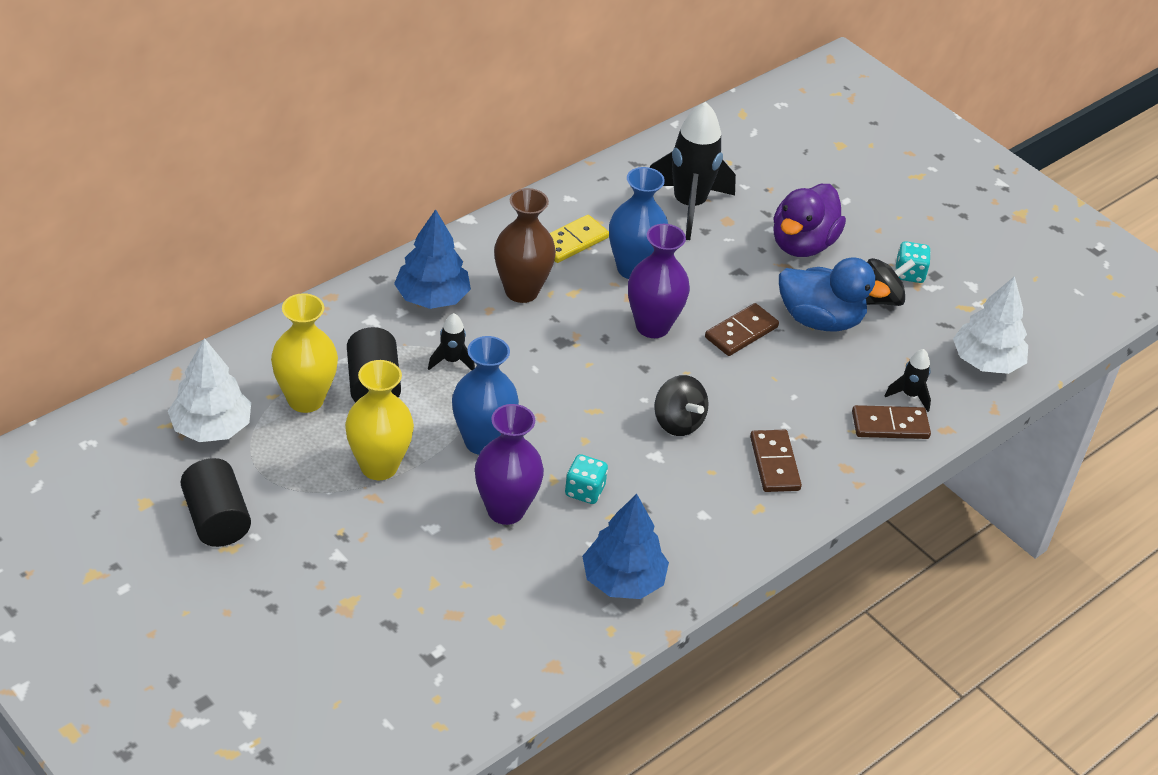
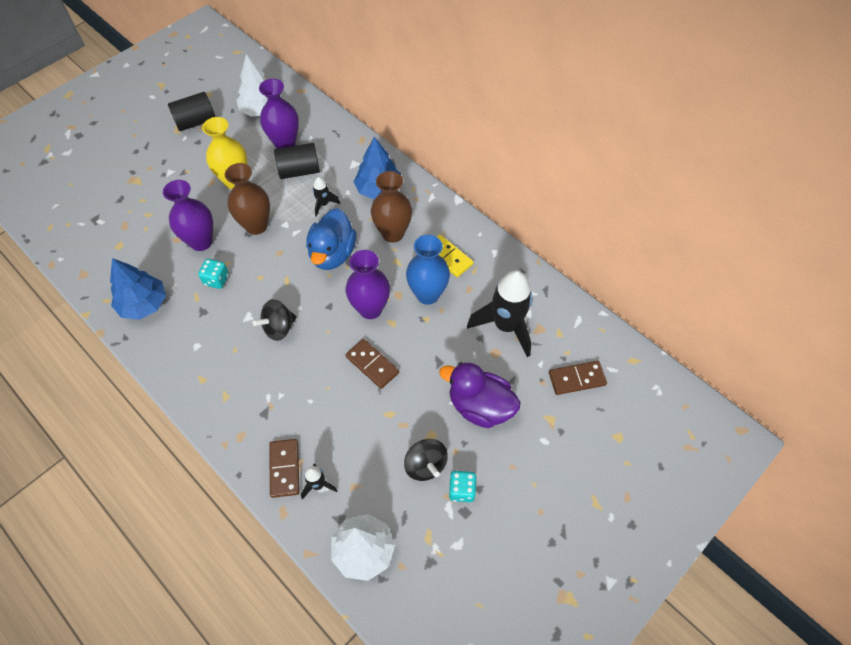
camera: 90 degrees right, 15 degrees up
(305, 399) = (285, 143): yellow vase -> purple vase
(482, 441) = (256, 225): blue vase -> brown vase
(774, 463) = (243, 388): brown domino -> brown domino (577, 379)
(820, 320) = (394, 419): blue duck -> blue duck (332, 254)

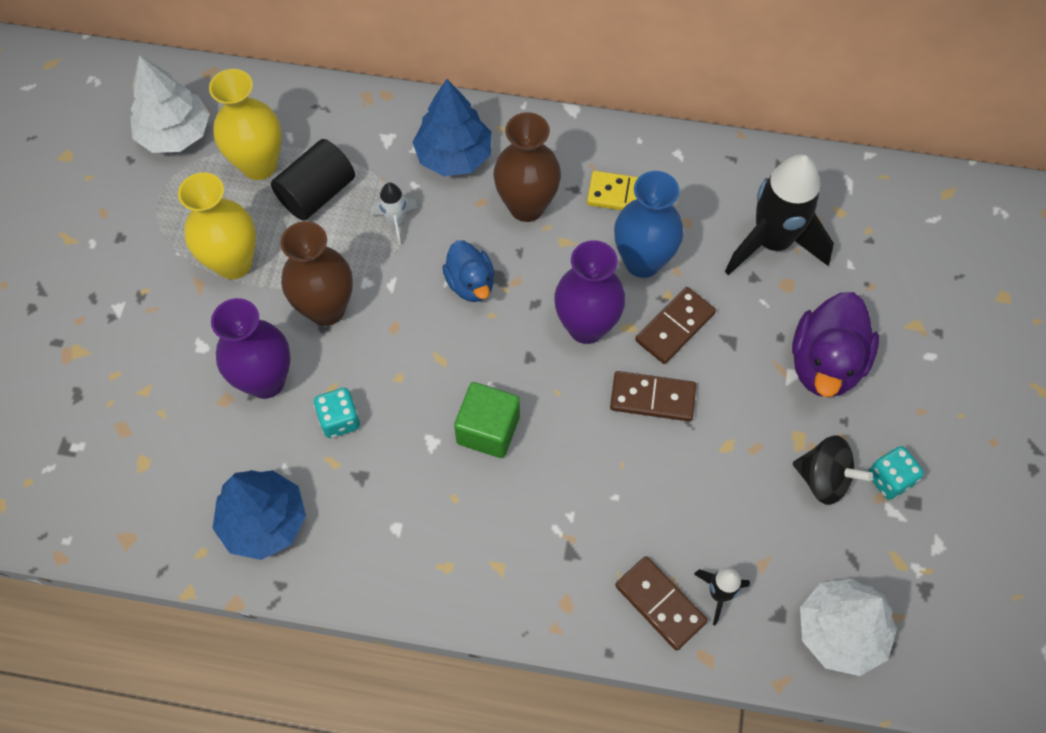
camera: 35 degrees left, 5 degrees up
(196, 121) = (87, 208): black cylinder -> none
(279, 328) = (488, 430): black spinning top -> green cube
(285, 143) = (259, 165): purple vase -> yellow vase
(323, 204) = (396, 221): black rocket -> white rocket
(332, 254) = (470, 283): blue duck -> blue duck, size x0.62
(480, 406) = (825, 364): purple duck -> purple duck turned 60 degrees counterclockwise
(577, 379) = (905, 256): brown domino -> brown domino (675, 327)

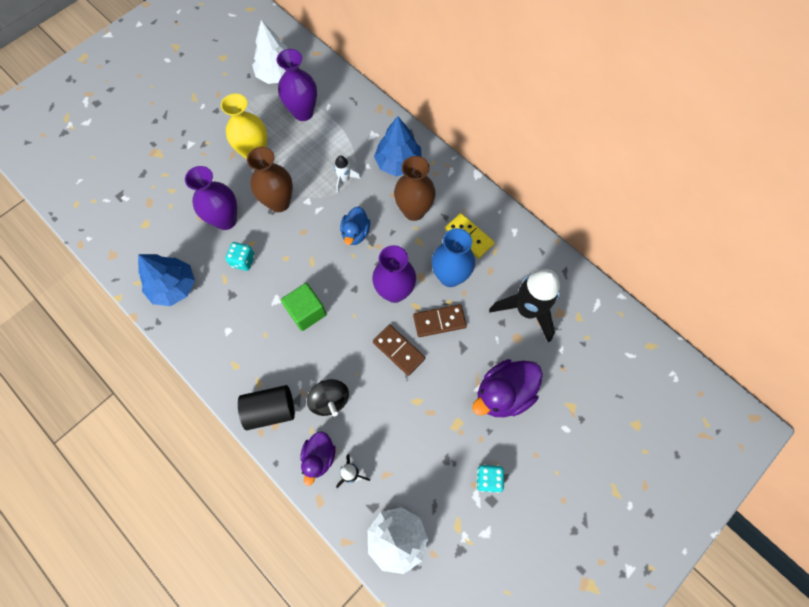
camera: 35 degrees right, 5 degrees up
(259, 165) = (303, 112): yellow vase -> purple vase
(317, 193) = (319, 143): black cylinder -> black cylinder (270, 410)
(660, 603) = (319, 457): brown domino -> purple duck
(823, 479) = (453, 453): black spinning top -> black spinning top (330, 400)

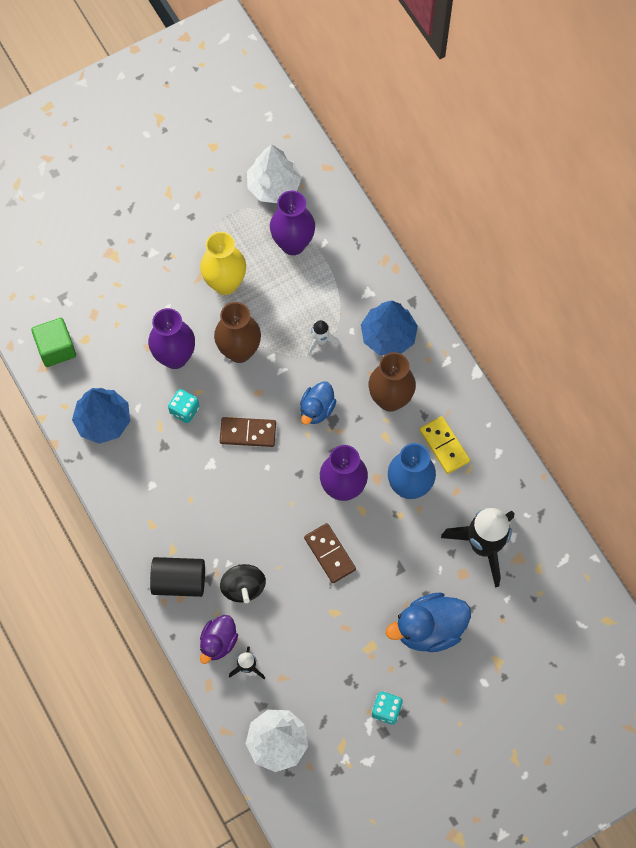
camera: 15 degrees right, 0 degrees up
(306, 312) = (241, 486): green cube -> green cube (56, 348)
(439, 321) = (383, 533): brown domino -> brown domino (248, 433)
(503, 393) = (429, 629): purple duck -> blue duck

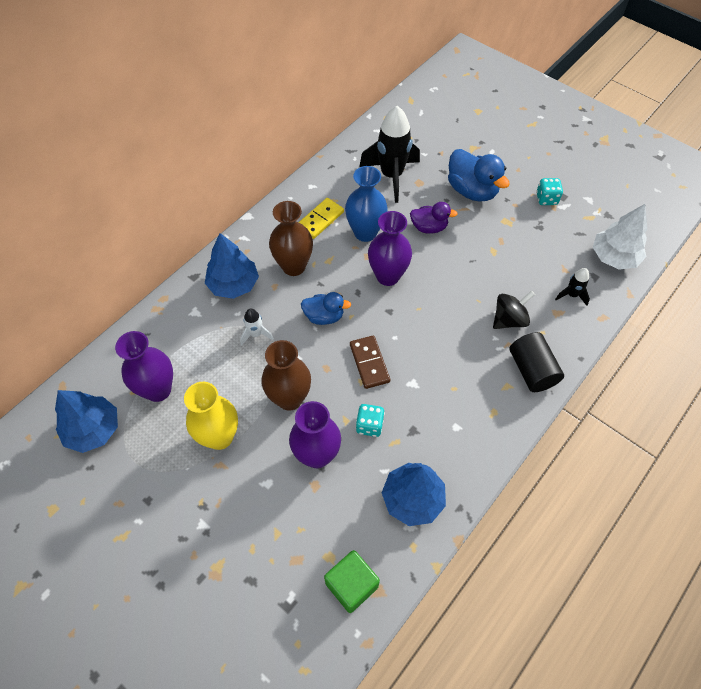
camera: 110 degrees left, 10 degrees down
(218, 642) = (565, 322): purple duck -> purple duck (429, 227)
(273, 186) = (93, 429): white tree -> blue tree
(329, 554) = (448, 268): brown domino -> none

